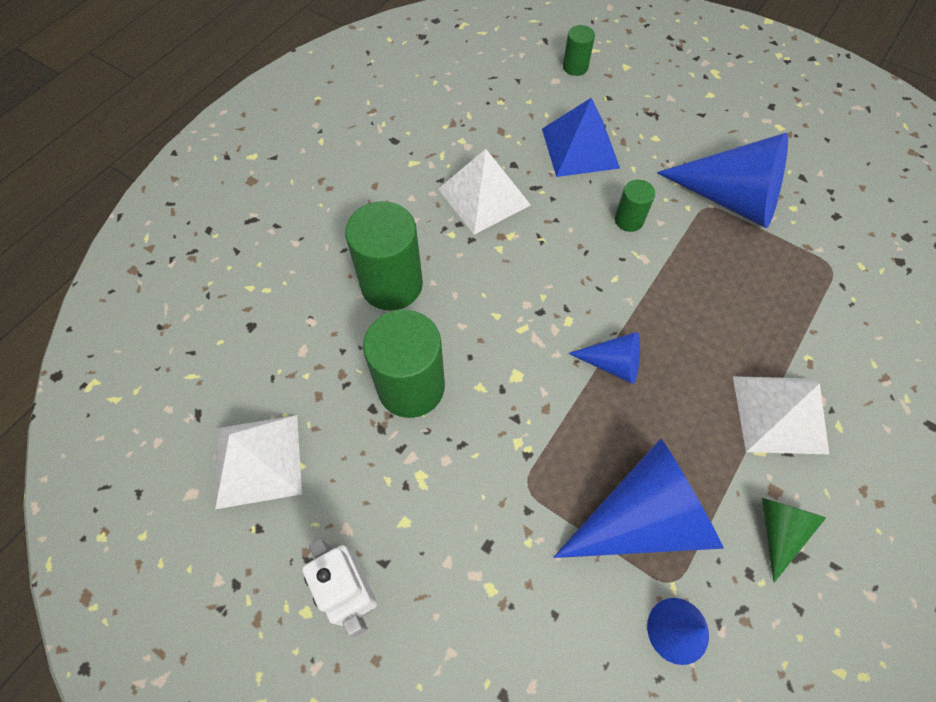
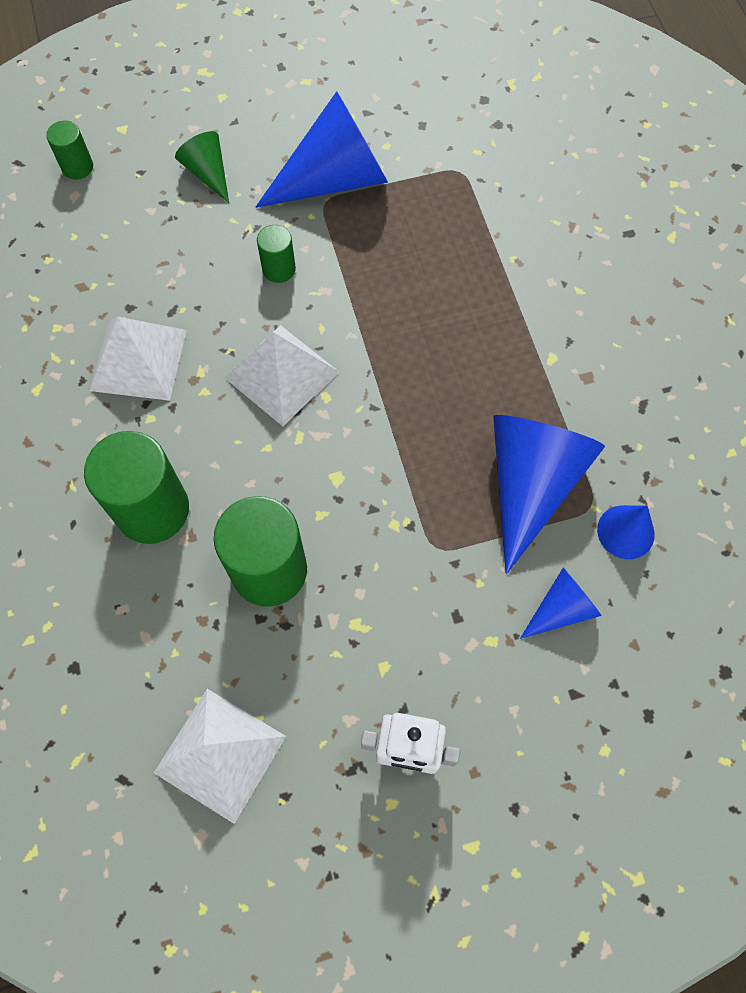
camera: 50 degrees left, 5 degrees up
(580, 148) = (169, 241): blue pyramid -> none
(612, 364) = (393, 397): blue cone -> blue cone (561, 609)
(779, 414) = (537, 319): white pyramid -> white pyramid (281, 374)
(779, 531) = (615, 401): green cone -> green cone (208, 173)

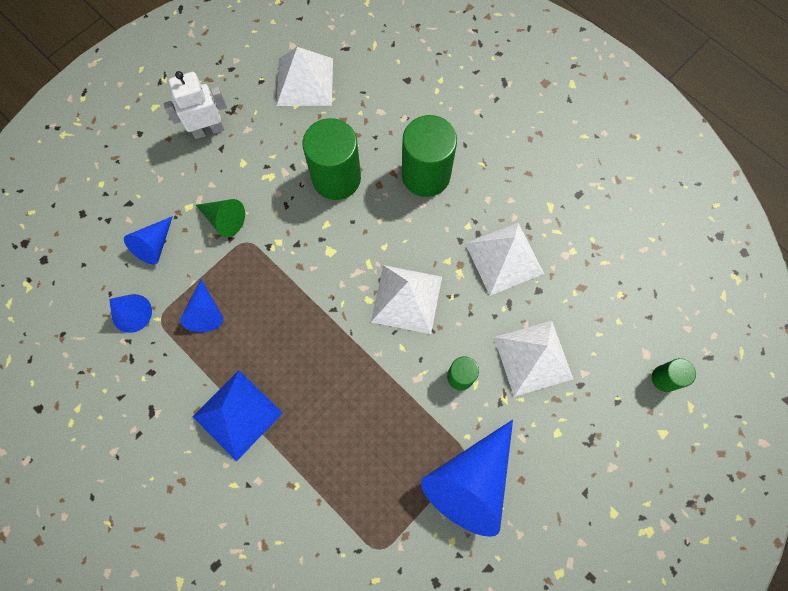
camera: 150 degrees right, 5 degrees up
(190, 248) = (533, 358): none -> white pyramid
(208, 173) = (568, 430): green cone -> green cone (224, 220)
(530, 484) = (205, 312): blue cone -> blue cone, size x0.51
(543, 353) = (237, 414): none -> blue pyramid

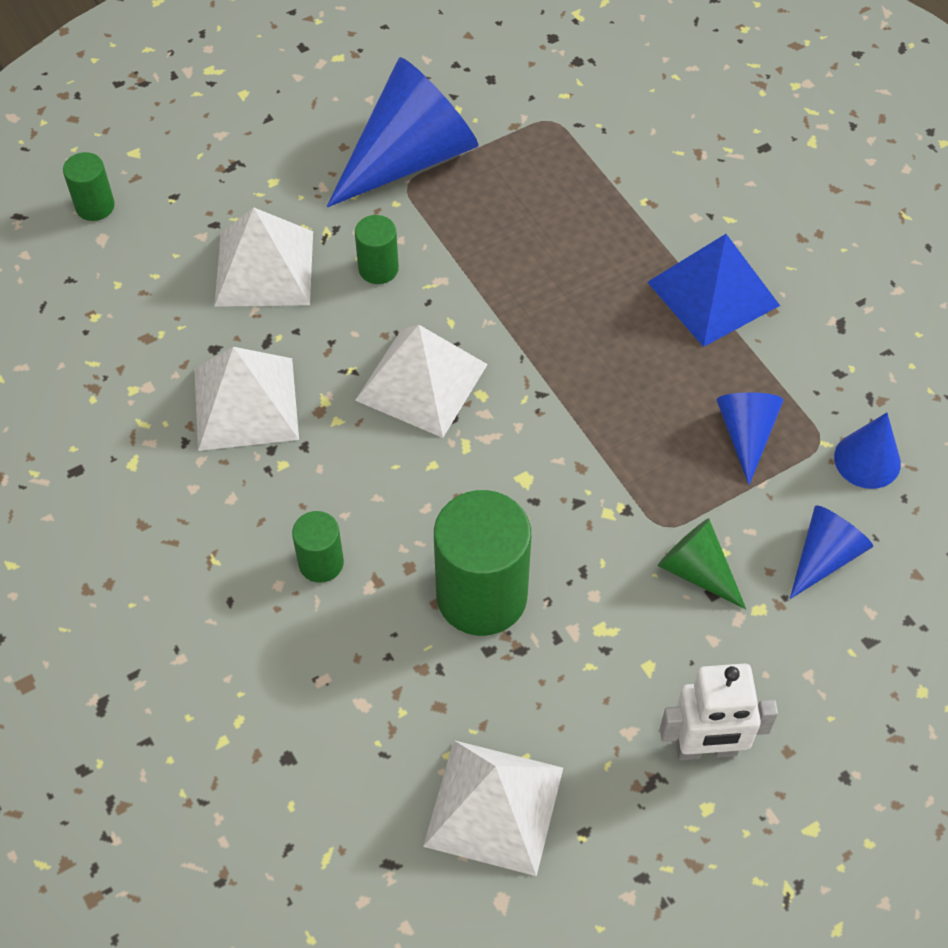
camera: 165 degrees left, 15 degrees down
(426, 175) = (321, 563): green cylinder -> green cylinder, size x0.50

